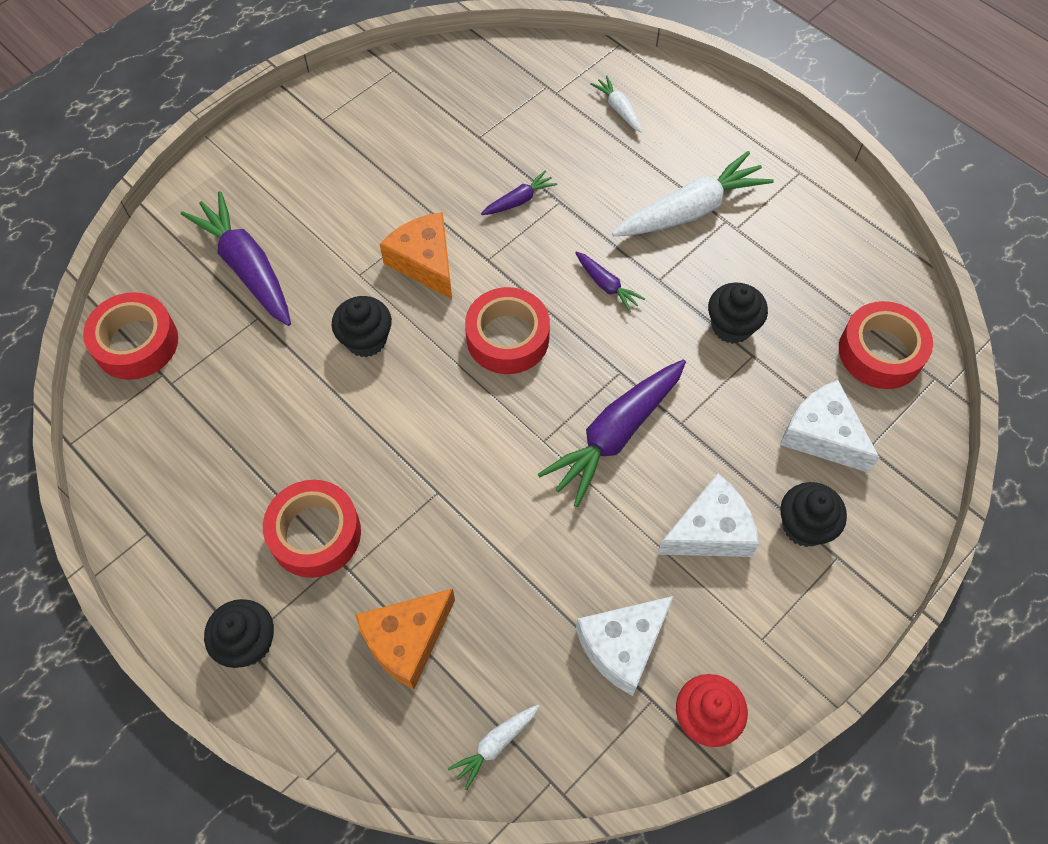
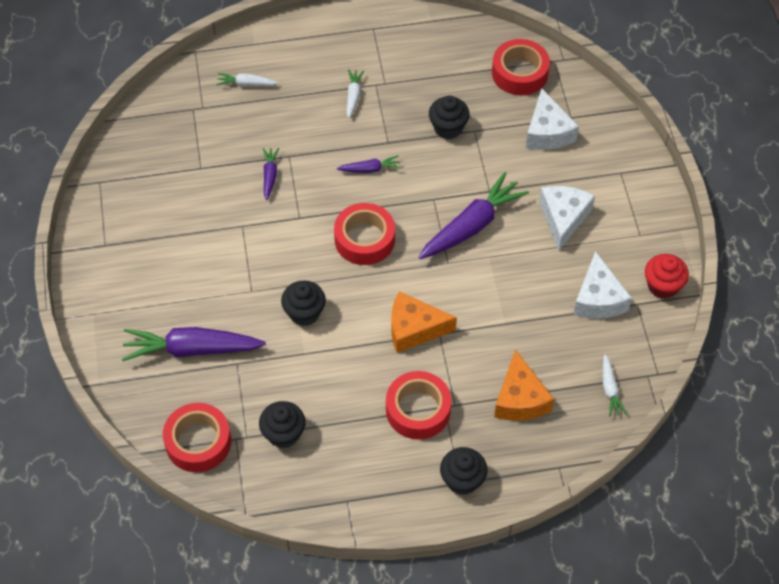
camera: 55 degrees left, 5 degrees down
(425, 262) = (273, 250): orange cheese -> orange cheese (414, 329)
(615, 435) = (472, 225): purple carrot -> purple carrot turned 120 degrees counterclockwise
(690, 210) = (353, 96): white carrot -> white carrot, size x0.48
(804, 526) = (593, 175): black cupcake -> black cupcake (283, 434)
(822, 435) = (547, 132): white cheese -> white cheese turned 90 degrees counterclockwise

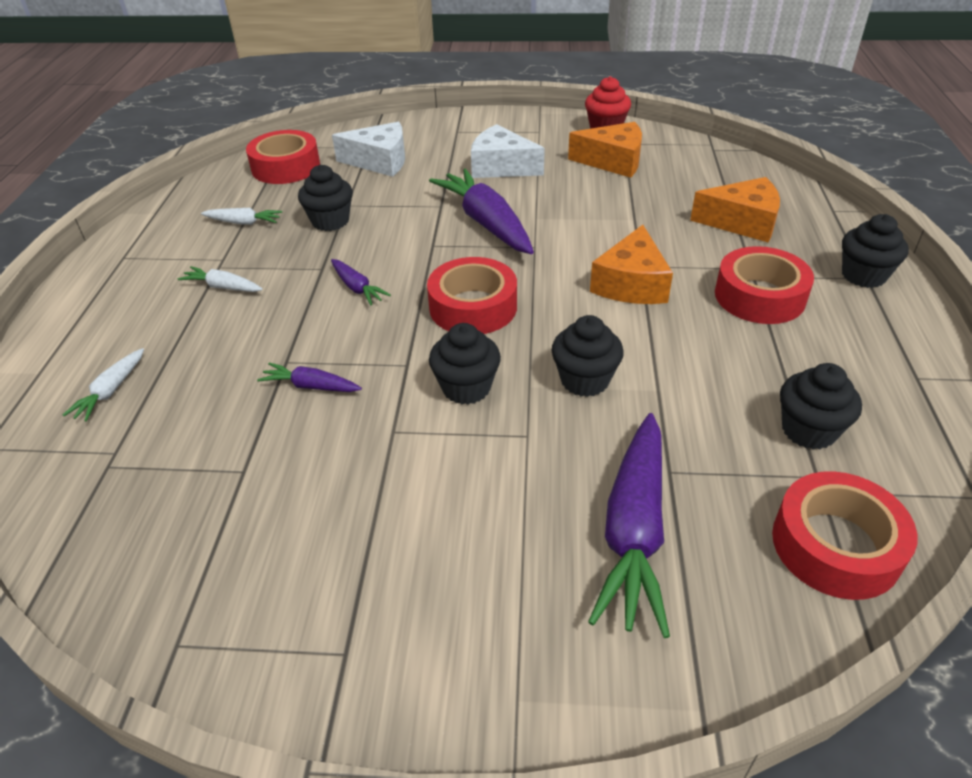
camera: 75 degrees left, 15 degrees down
(284, 253) = (466, 388): none -> black cupcake
(370, 169) = (357, 288): purple carrot -> purple carrot turned 135 degrees clockwise
(598, 299) = (613, 161): white cheese -> orange cheese
(610, 389) = (730, 169): white carrot -> white carrot (244, 222)

